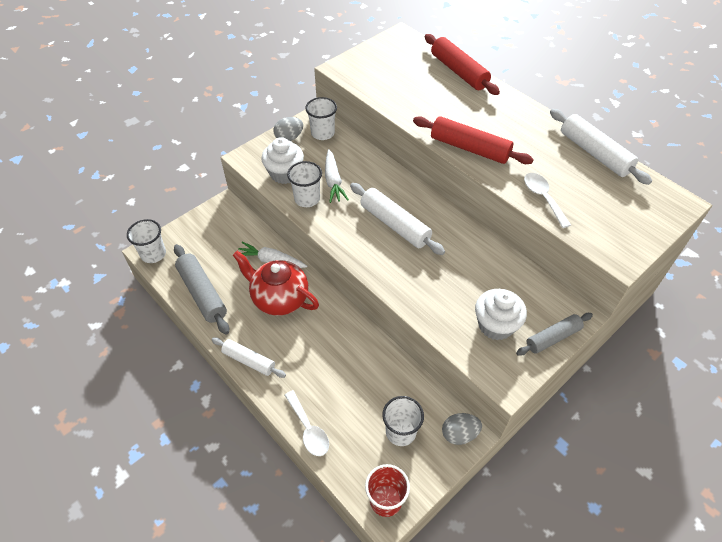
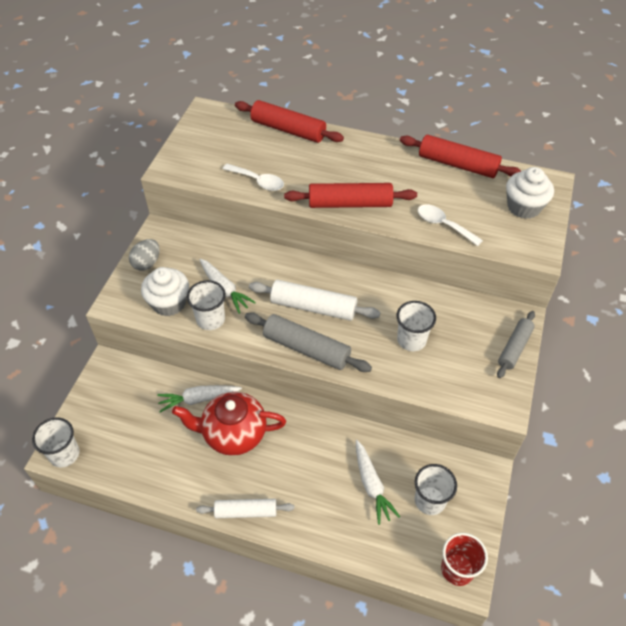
camera: 30 degrees left, 0 degrees up
(202, 293) = (149, 469): grey rolling pin -> grey rolling pin (306, 348)
(308, 429) = (347, 545): white spoon -> white spoon (257, 181)
(322, 133) = (179, 244): white cup -> white cup (411, 340)
(360, 393) = (371, 485): none -> white carrot
(459, 434) = (479, 474): grey egg -> none
(495, 325) = (462, 360): white cupcake -> white cupcake (523, 207)
(594, 153) = (457, 164): white rolling pin -> red rolling pin

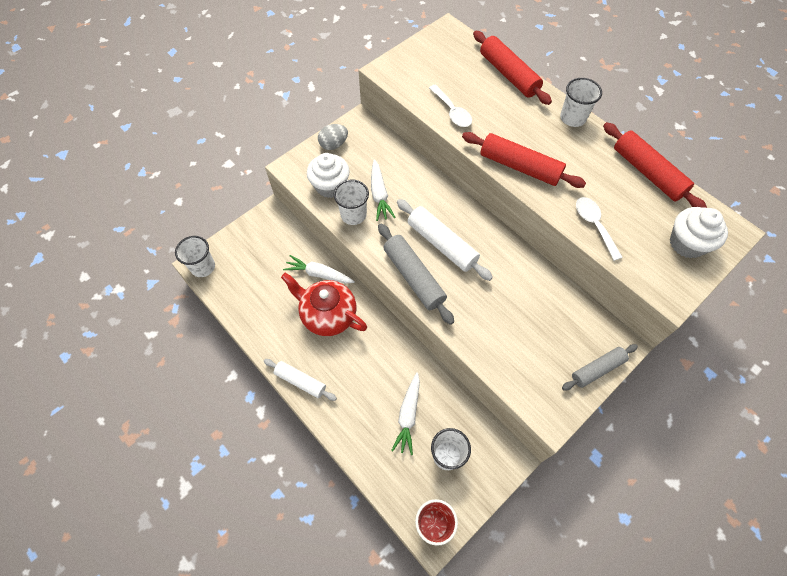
camera: 30 degrees right, 10 degrees up
(411, 340) = (507, 314): white cup -> white cup (572, 118)

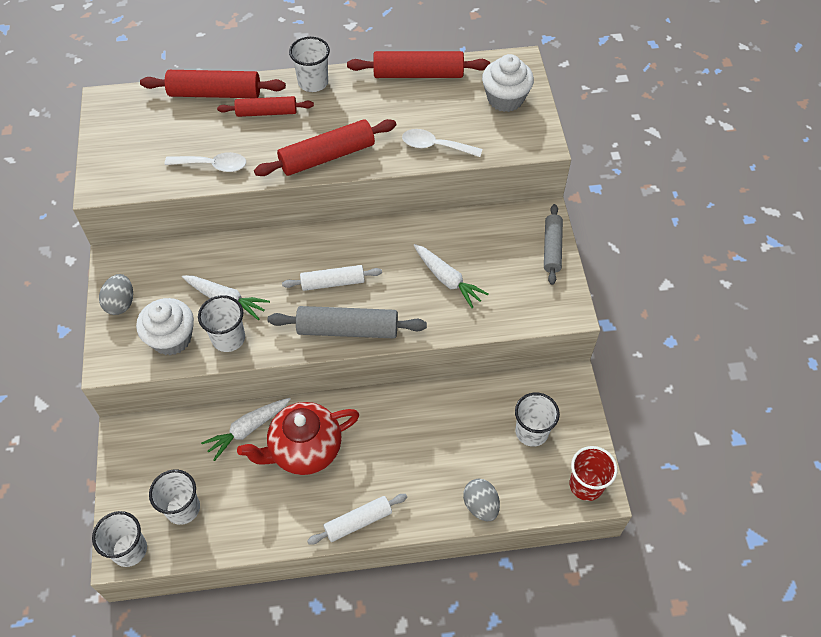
camera: 55 degrees left, 5 degrees down
(245, 276) = (183, 508): none -> white cup
(365, 455) = (480, 505): none -> grey egg
(408, 415) = (469, 441): white carrot -> white carrot (447, 279)
(441, 244) = (332, 282): white rolling pin -> white rolling pin, size x0.65
(521, 110) = (266, 112): none -> red rolling pin

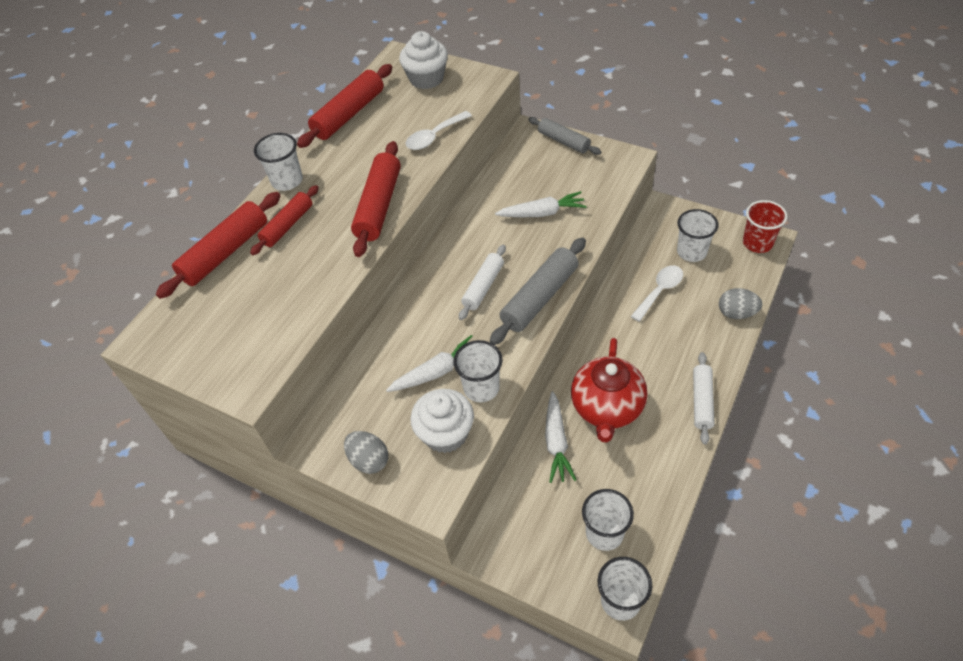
camera: 50 degrees left, 5 degrees down
(212, 165) = (310, 289): white spoon -> white spoon (659, 291)

